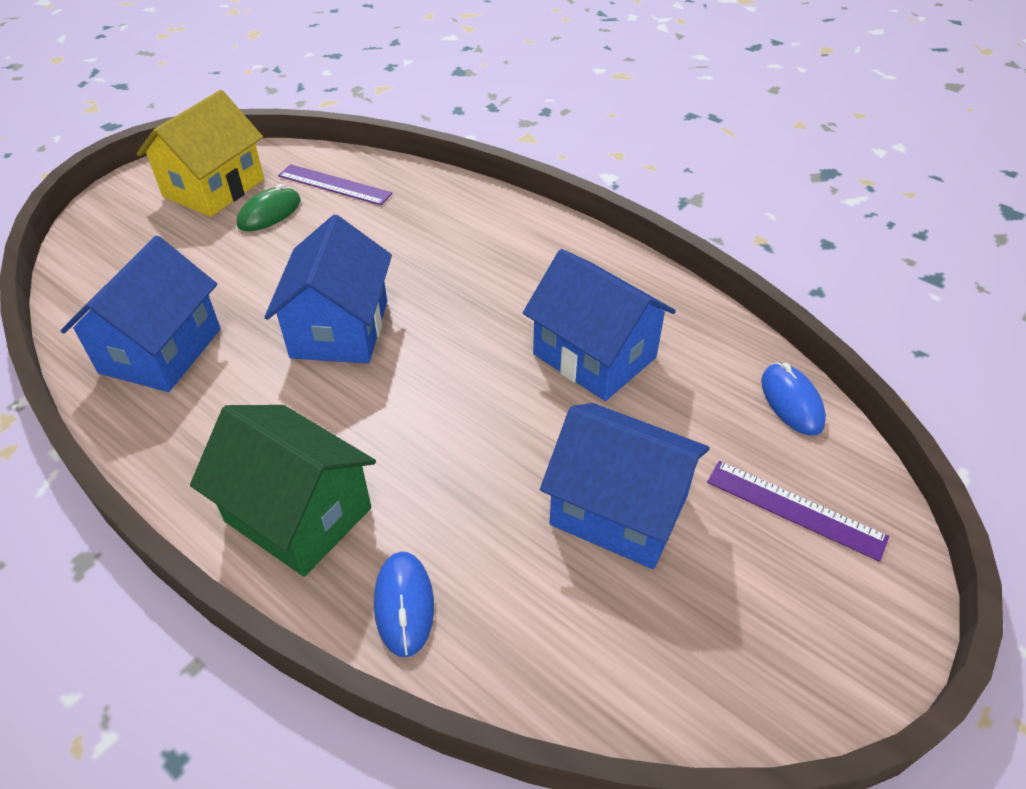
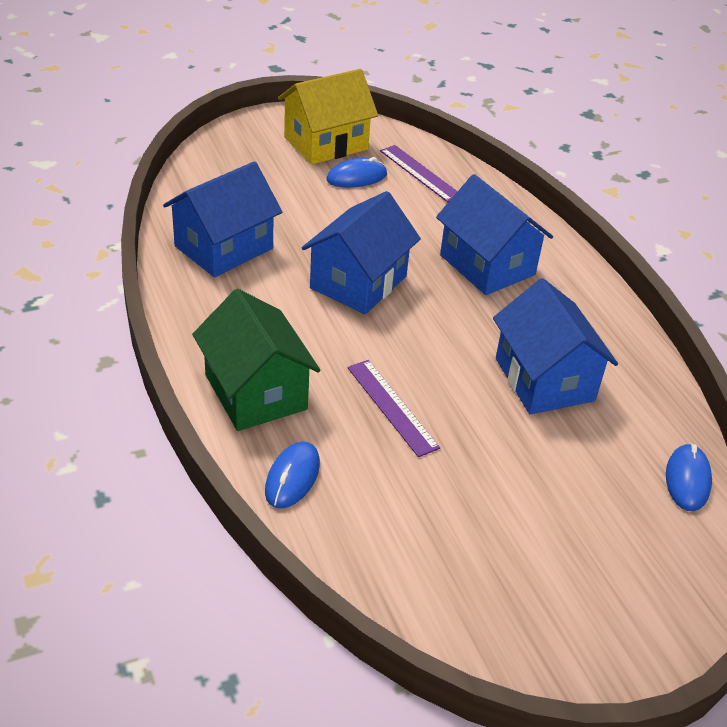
camera: 25 degrees right, 5 degrees down
(269, 213) = (356, 177): green mouse -> blue mouse
(619, 510) = (486, 490): blue house -> blue house (487, 265)
(795, 509) = (627, 552): purple ruler -> purple ruler (391, 407)

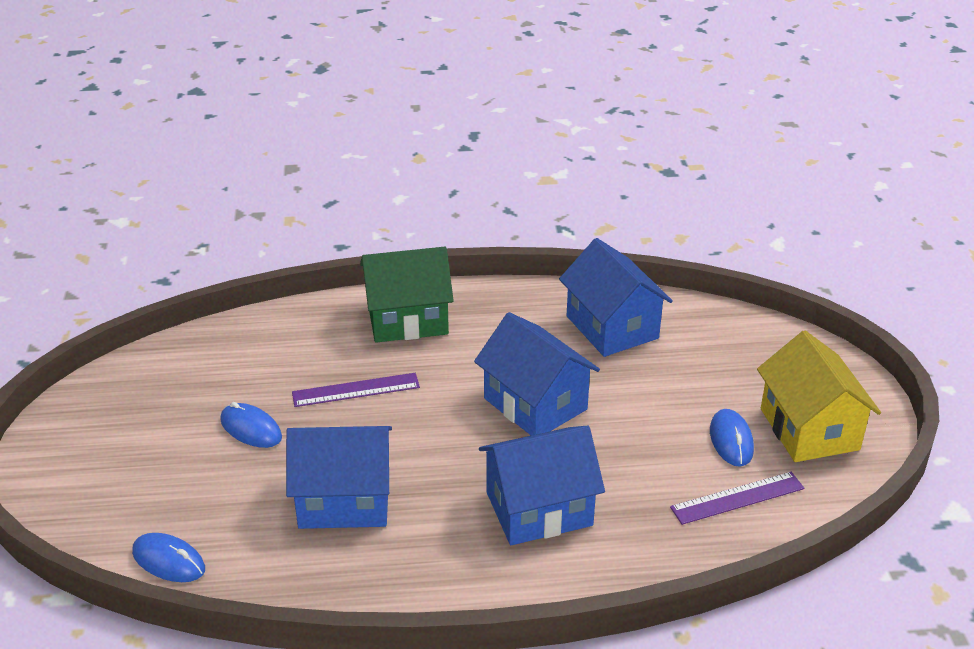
camera: 110 degrees right, 5 degrees down
(292, 477) = (307, 324): blue mouse -> blue mouse (251, 429)

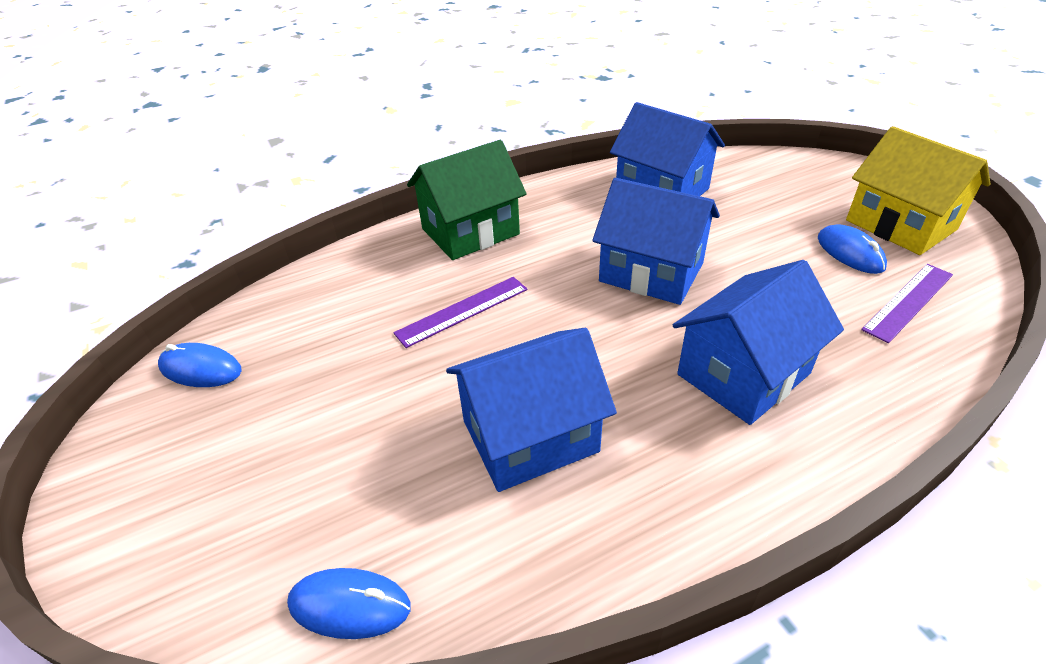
camera: 20 degrees left, 5 degrees up
(251, 429) = (368, 388): blue mouse -> blue mouse (201, 369)

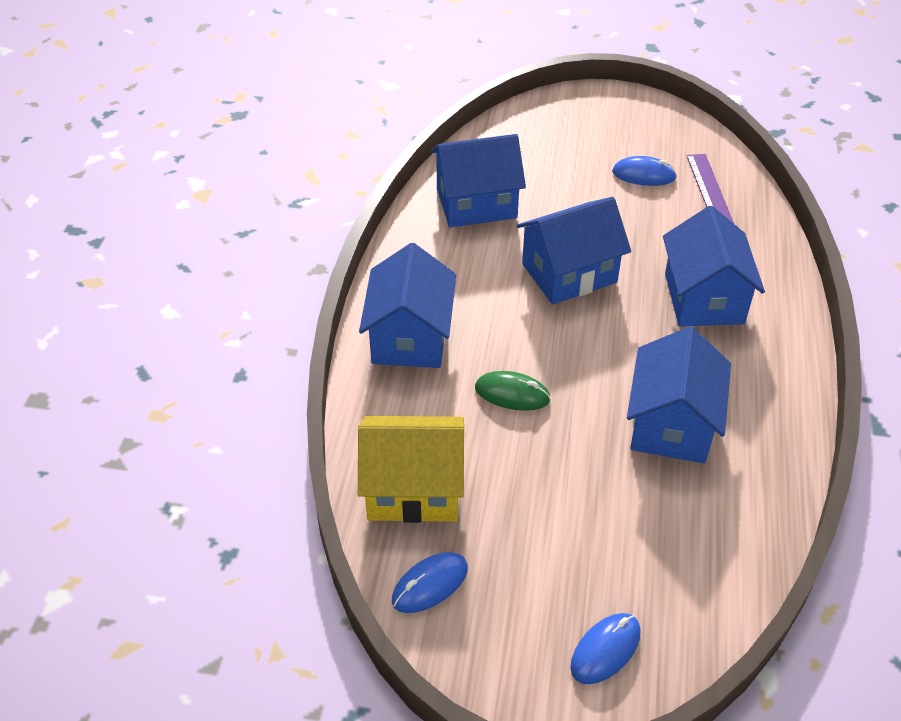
camera: 55 degrees left, 5 degrees up
(349, 605) = (735, 572): blue mouse -> blue mouse (605, 650)
(462, 311) = (512, 394): purple ruler -> green mouse
(470, 231) = (410, 337): green house -> blue house
(900, 225) = (640, 134): yellow house -> yellow house (413, 489)

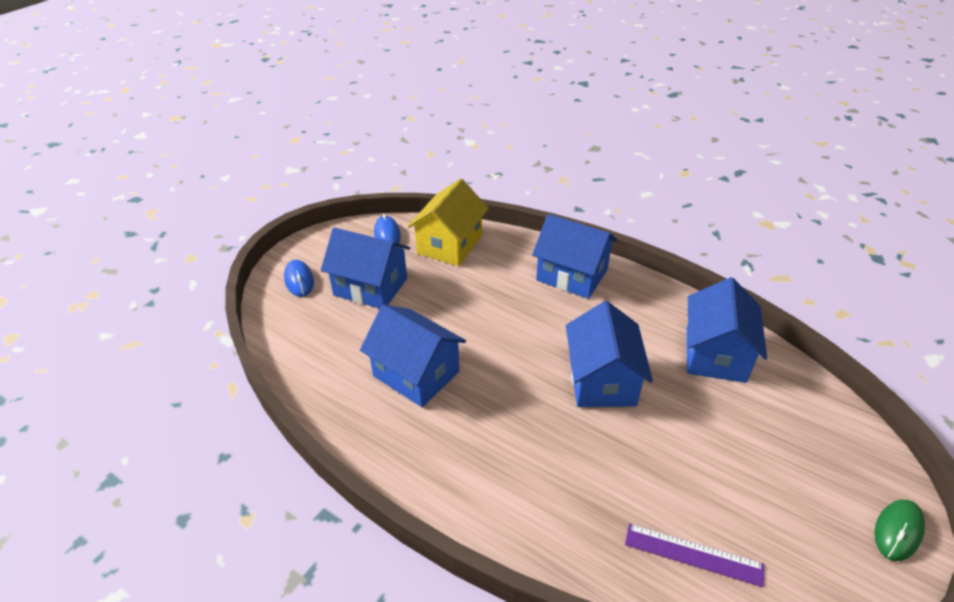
camera: 115 degrees right, 5 degrees down
(512, 394) = (494, 305): green mouse -> green mouse (898, 531)
(643, 175) = (733, 501): blue mouse -> none
(703, 298) = (530, 460): blue house -> blue house (370, 287)

